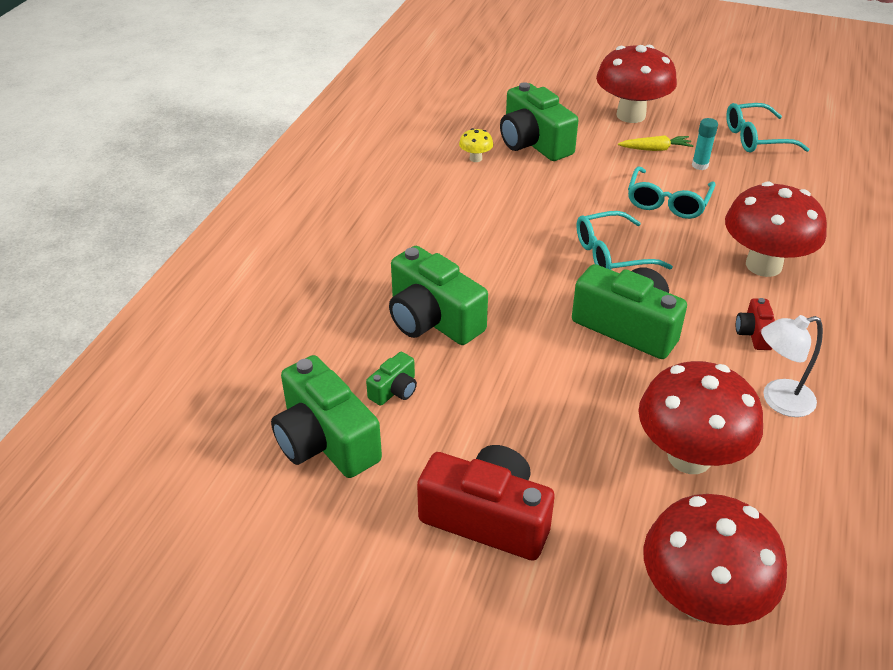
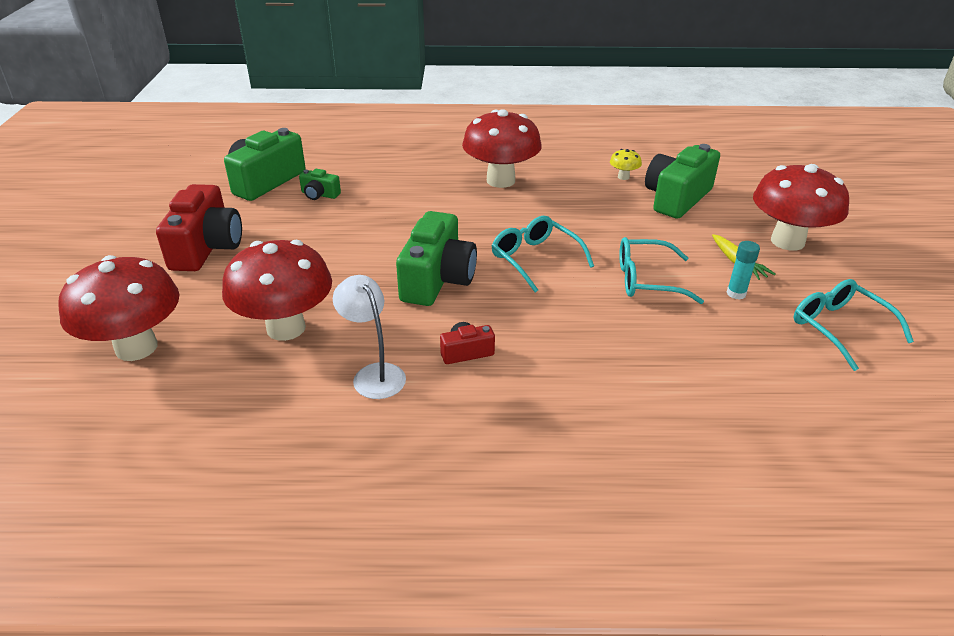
camera: 70 degrees right, 5 degrees down
(432, 319) = (400, 195): green camera -> none
(763, 265) = (584, 351): red mushroom -> red mushroom (500, 180)

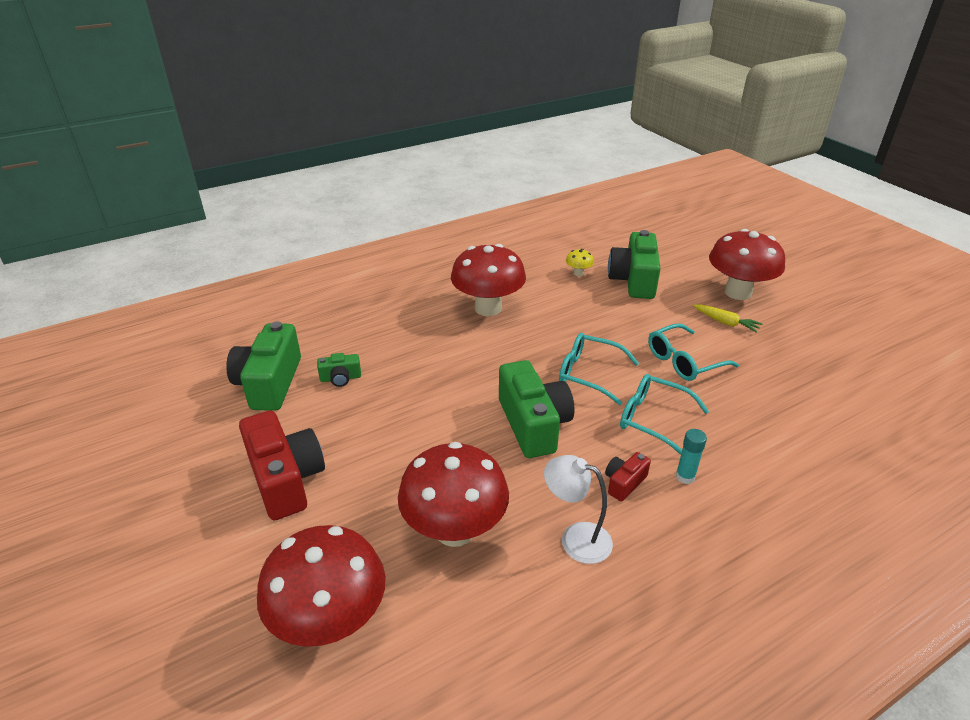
camera: 30 degrees left, 0 degrees up
(736, 293) = (749, 349): turquoise glue stick -> turquoise glue stick (685, 477)
(839, 328) = (831, 352): turquoise glasses -> turquoise glasses (653, 419)

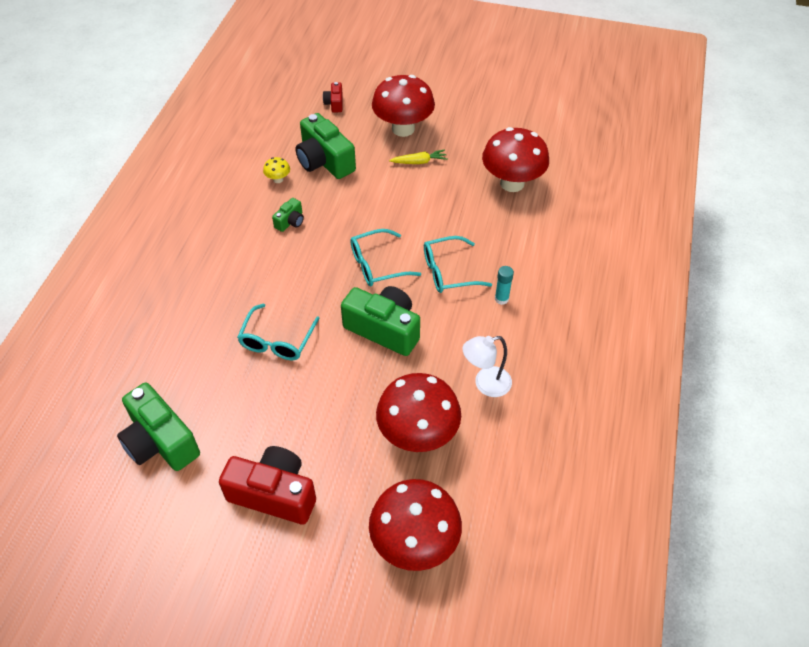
camera: 45 degrees left, 15 degrees up
(340, 378) = (211, 396): green camera -> green camera (290, 222)
(488, 308) = (247, 257): red mushroom -> red mushroom (512, 183)
(624, 483) = (475, 328): red camera -> red camera (334, 103)
(683, 361) = (424, 213): turquoise glasses -> turquoise glasses (277, 341)

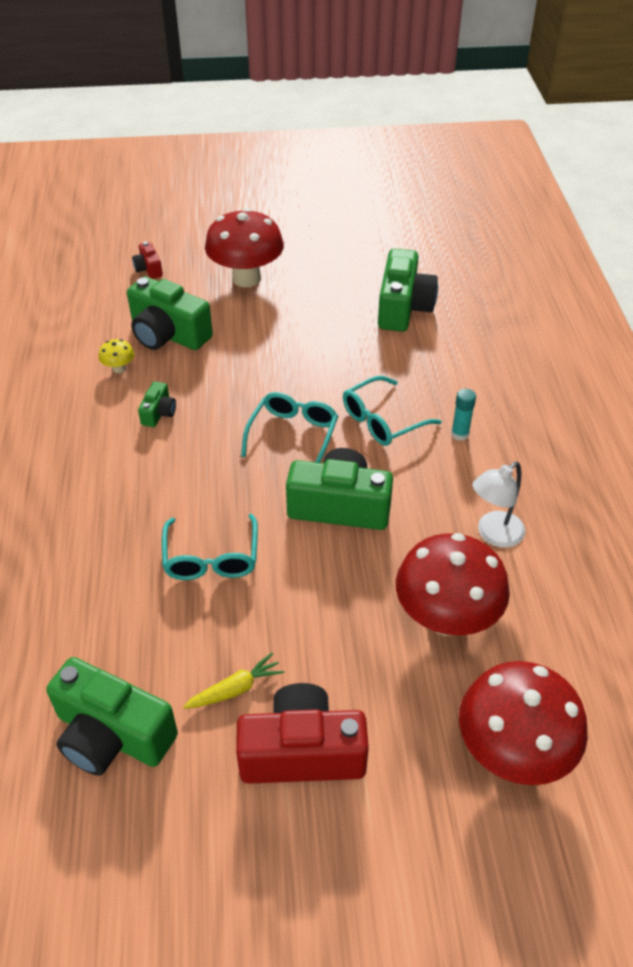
camera: 20 degrees left, 5 degrees down
(377, 265) = (293, 435): turquoise glasses -> turquoise glasses turned 150 degrees clockwise
(419, 162) = (284, 309): yellow carrot -> yellow carrot (235, 689)
(512, 183) = (403, 308): red mushroom -> green camera

